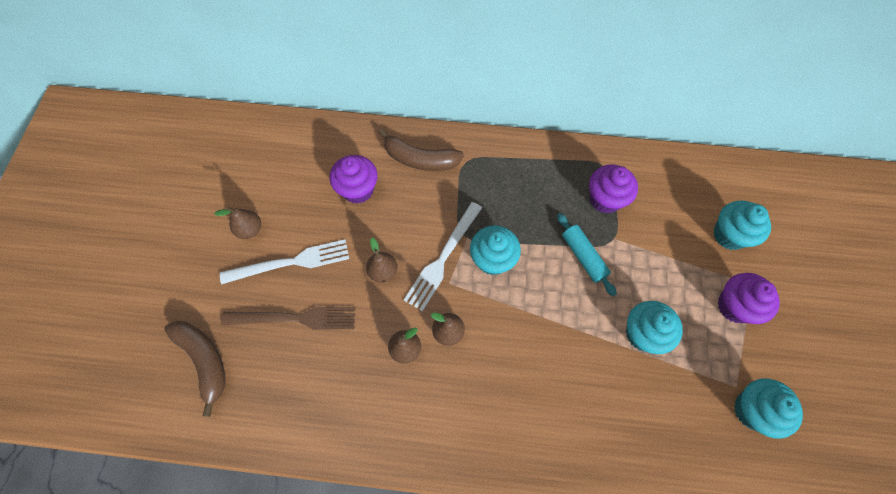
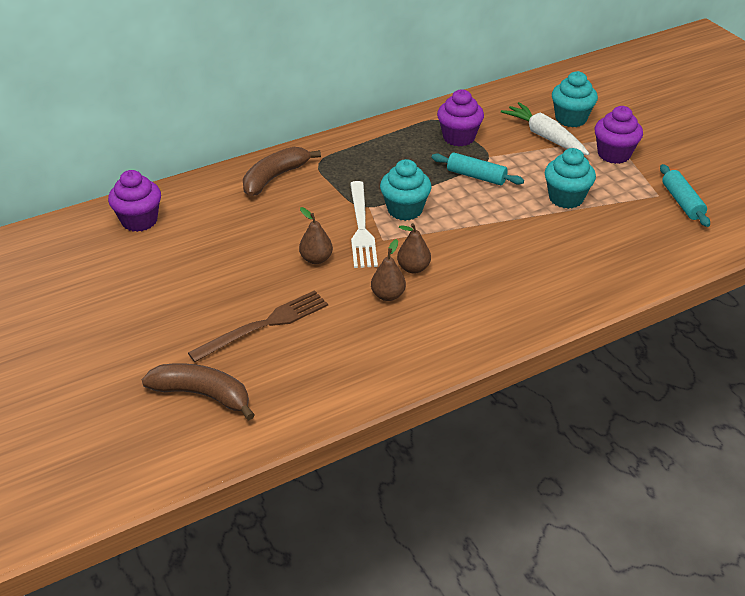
camera: 35 degrees left, 25 degrees down
(250, 229) = (154, 290): brown pear -> none
(290, 262) = (220, 293): white fork -> none
(358, 190) = (236, 220): purple cupcake -> purple cupcake (139, 221)
(420, 159) = (275, 177): brown banana -> brown banana turned 150 degrees clockwise
(685, 244) = (545, 137): none -> white carrot
(752, 410) = (682, 202): turquoise cupcake -> turquoise rolling pin

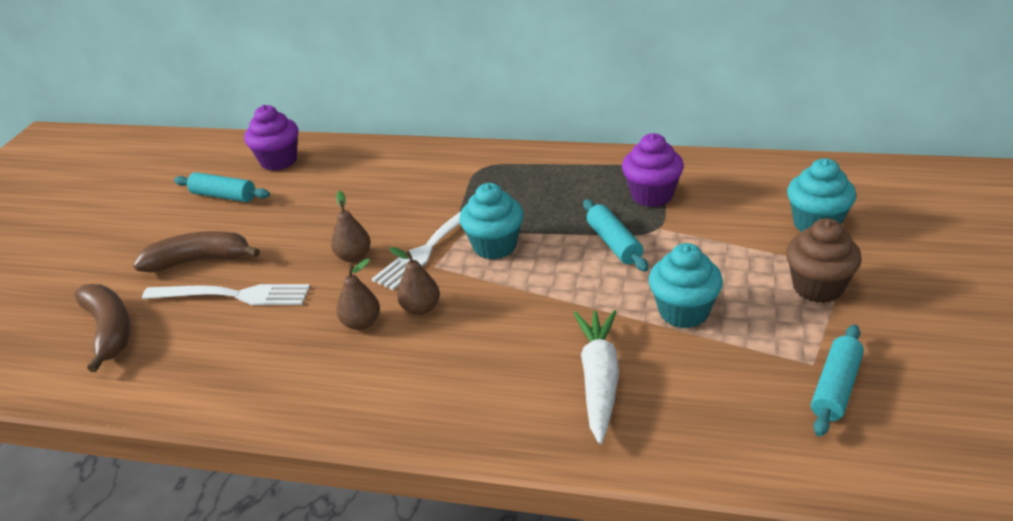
camera: 45 degrees right, 5 degrees down
(134, 265) = (224, 196): none -> turquoise rolling pin
(264, 325) = (232, 295): brown fork -> white fork
(275, 177) = (426, 166): brown banana -> brown banana (199, 260)
(545, 137) = (754, 232): white carrot -> white carrot (599, 380)
(614, 154) = (818, 287): purple cupcake -> brown cupcake

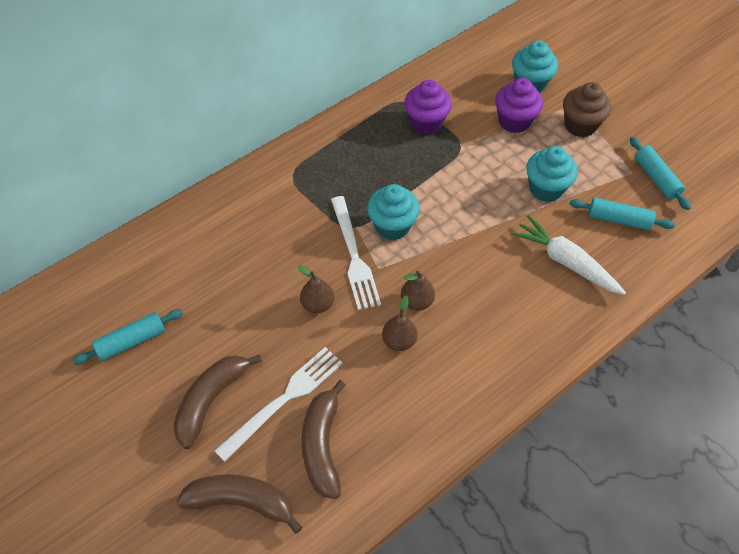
camera: 55 degrees left, 20 degrees up
(201, 342) = (322, 445): none -> brown banana
(279, 161) = (124, 280): purple cupcake -> purple cupcake (514, 121)
(614, 243) = (453, 172): turquoise rolling pin -> turquoise rolling pin (618, 219)

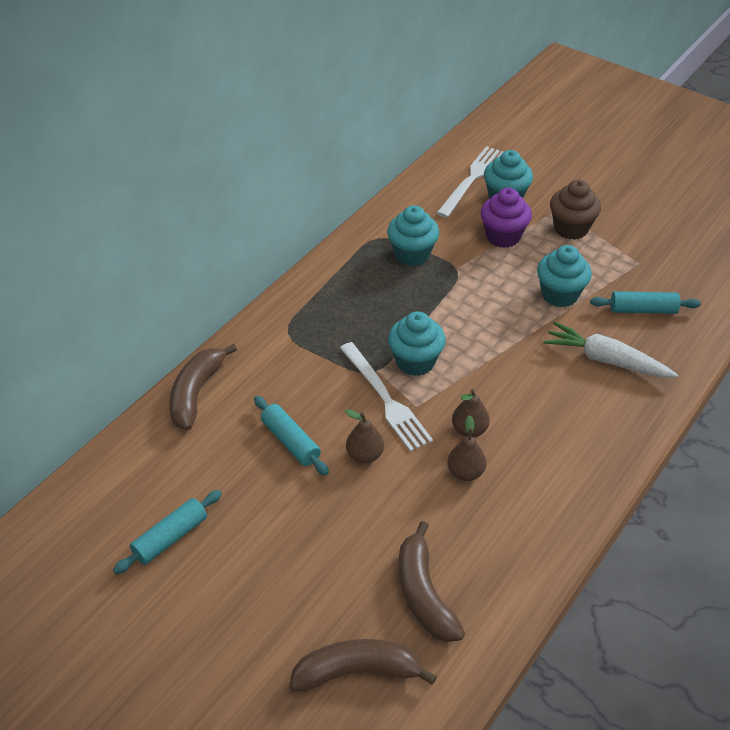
camera: 15 degrees left, 10 degrees down
(211, 400) = (284, 577): brown banana -> brown banana (196, 393)
(283, 400) = (364, 558): white fork -> white fork (472, 180)
(426, 123) = (412, 254): purple cupcake -> turquoise cupcake
(656, 178) = (664, 264): turquoise rolling pin -> turquoise rolling pin (290, 441)

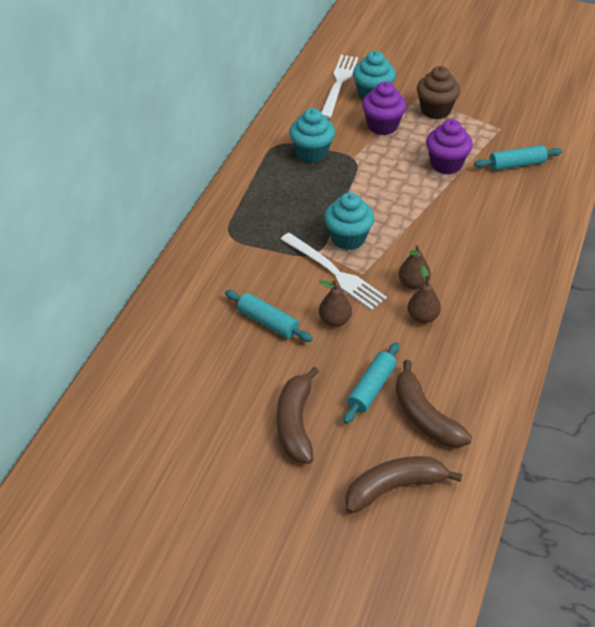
camera: 15 degrees left, 0 degrees up
(170, 537) = (195, 419): turquoise rolling pin -> turquoise rolling pin (371, 388)
(196, 393) = (169, 299): brown banana -> brown banana (295, 423)
(559, 294) = (446, 164): turquoise cupcake -> purple cupcake
(606, 360) = (502, 208): white carrot -> none

